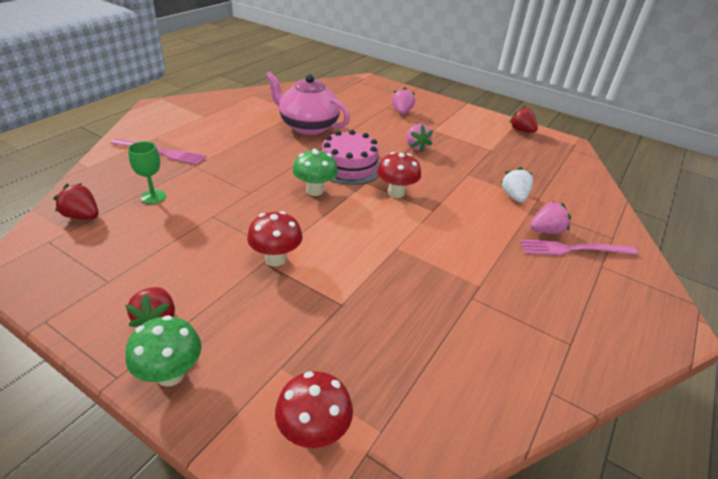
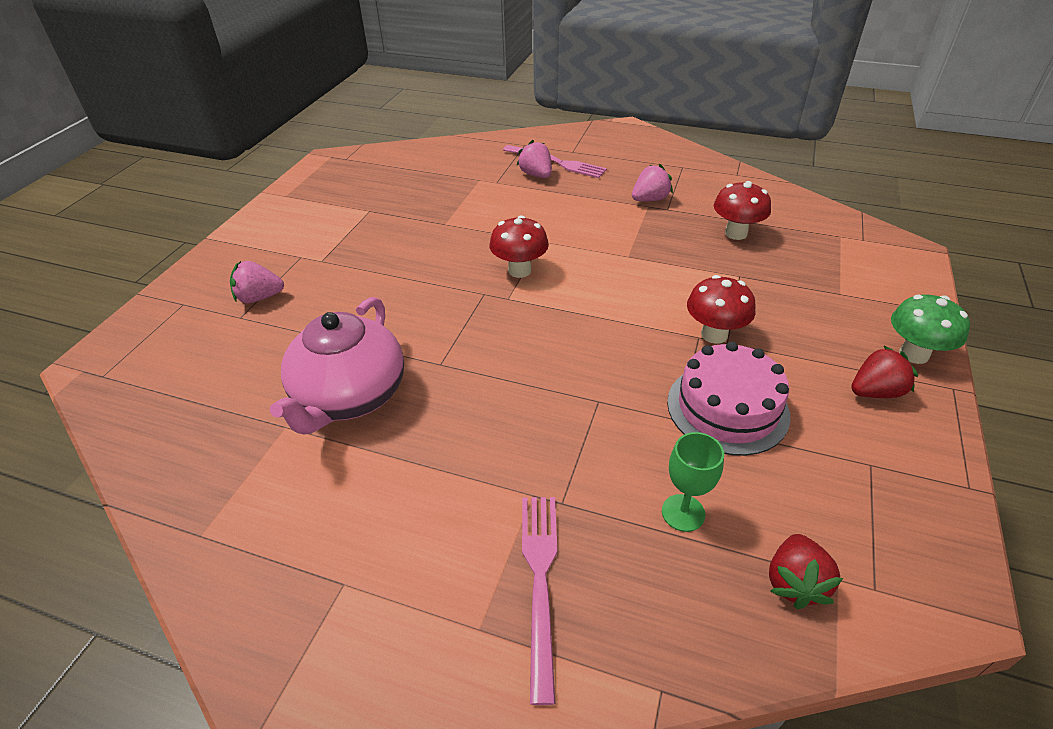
camera: 100 degrees left, 5 degrees up
(313, 432) = (874, 264): red mushroom -> red mushroom (736, 233)
(315, 190) = (555, 338): green mushroom -> none
(349, 166) = (472, 320): pink cake -> pink cake (727, 408)
(416, 147) = (386, 269): pink strawberry -> pink strawberry (650, 199)
(514, 197) = (480, 192): white strawberry -> none
(521, 130) = (301, 190): red strawberry -> none
(573, 249) = (557, 162): pink fork -> pink fork turned 45 degrees counterclockwise

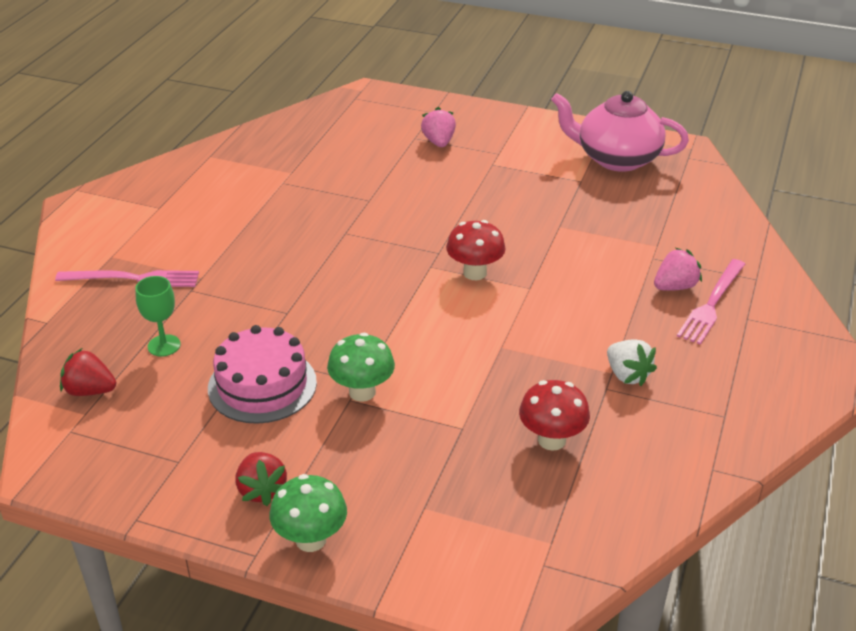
camera: 90 degrees right, 5 degrees down
(350, 396) = (315, 194): pink teapot -> pink teapot (616, 159)
(650, 199) = (627, 375): pink strawberry -> white strawberry
(714, 334) = (362, 392): red mushroom -> green mushroom

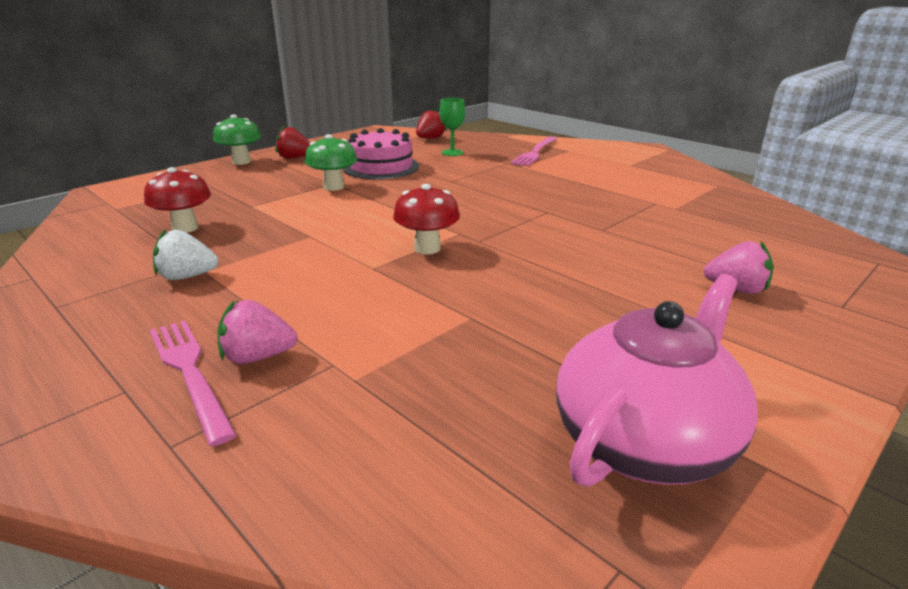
camera: 115 degrees right, 10 degrees down
(675, 287) = (257, 357): pink strawberry -> pink strawberry turned 90 degrees clockwise

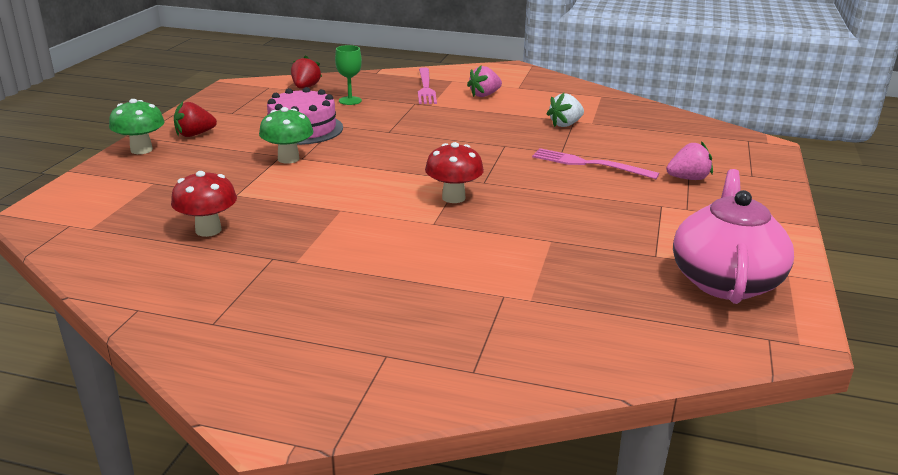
camera: 30 degrees left, 0 degrees up
(187, 277) = (289, 269): white strawberry -> white strawberry (565, 124)
(190, 372) = (414, 330): pink fork -> pink fork (589, 164)
(257, 357) = (446, 307): pink strawberry -> pink strawberry (484, 95)

